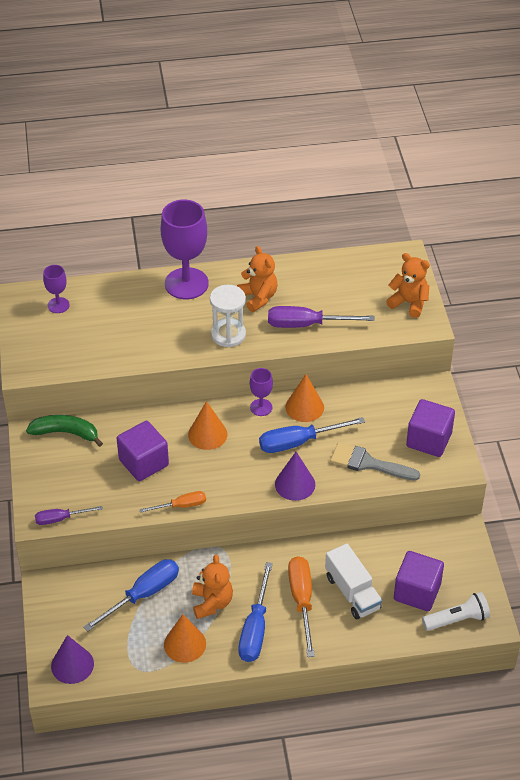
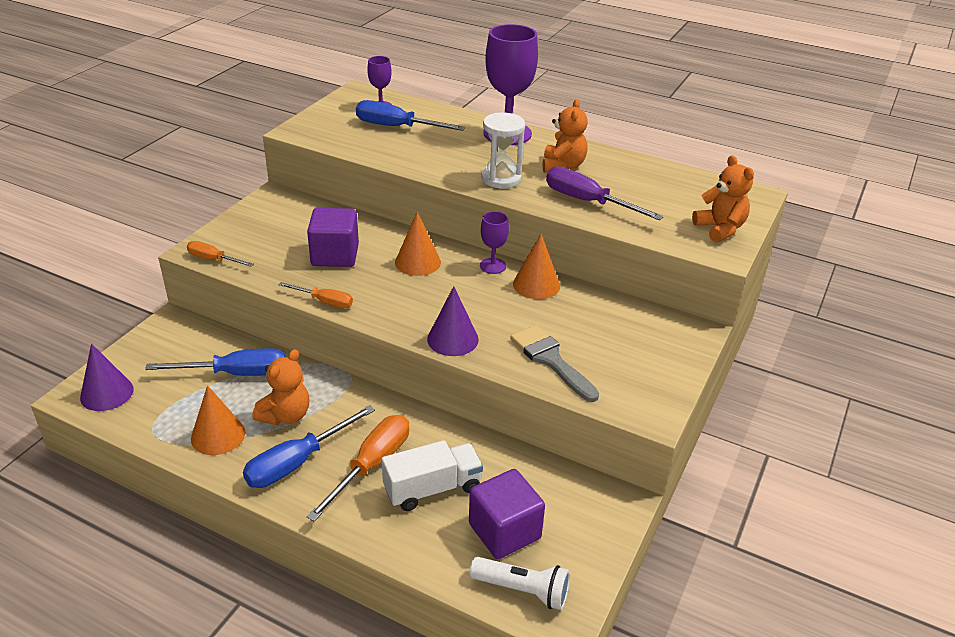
camera: 35 degrees right, 10 degrees down
(60, 519) = (213, 259): purple screwdriver -> orange screwdriver
(66, 433) = (300, 207): green banana -> none
(299, 442) = (497, 308): blue screwdriver -> blue screwdriver (396, 127)
(352, 592) = (432, 488): white truck -> white truck turned 120 degrees counterclockwise
(429, 440) = (643, 373): purple cube -> none

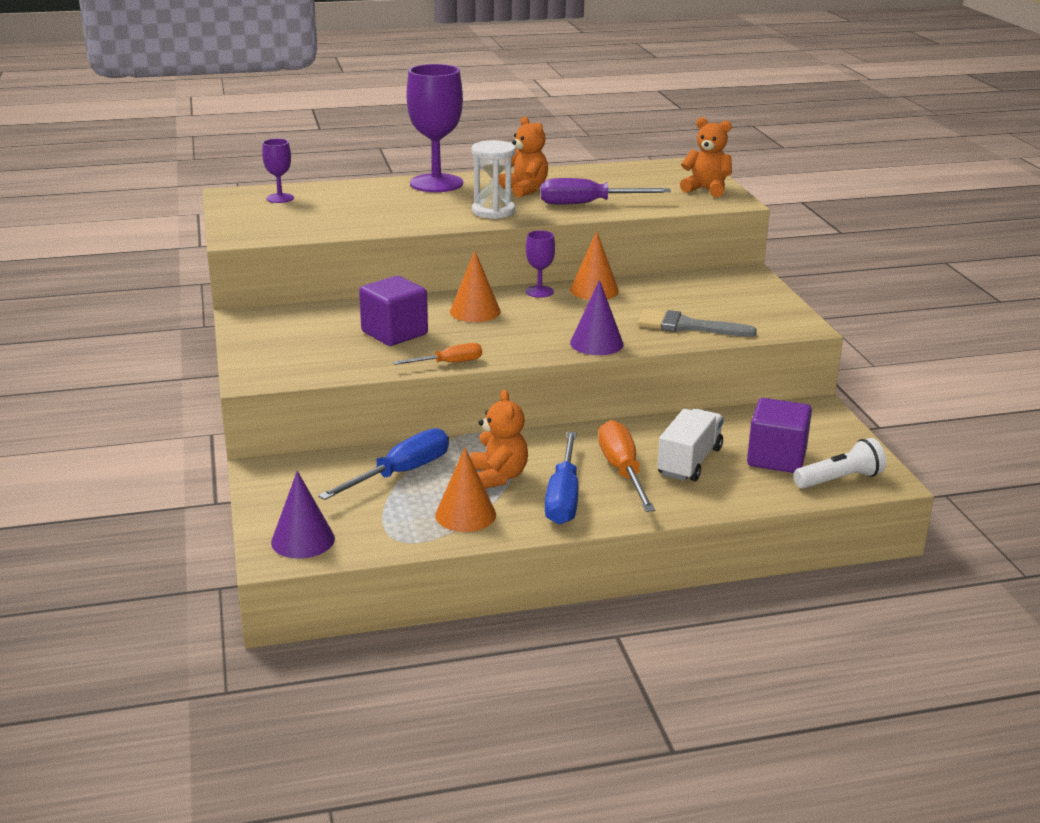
camera: 40 degrees left, 10 degrees down
(213, 259) = (285, 377): orange screwdriver -> none
(396, 127) = (329, 207): blue screwdriver -> none

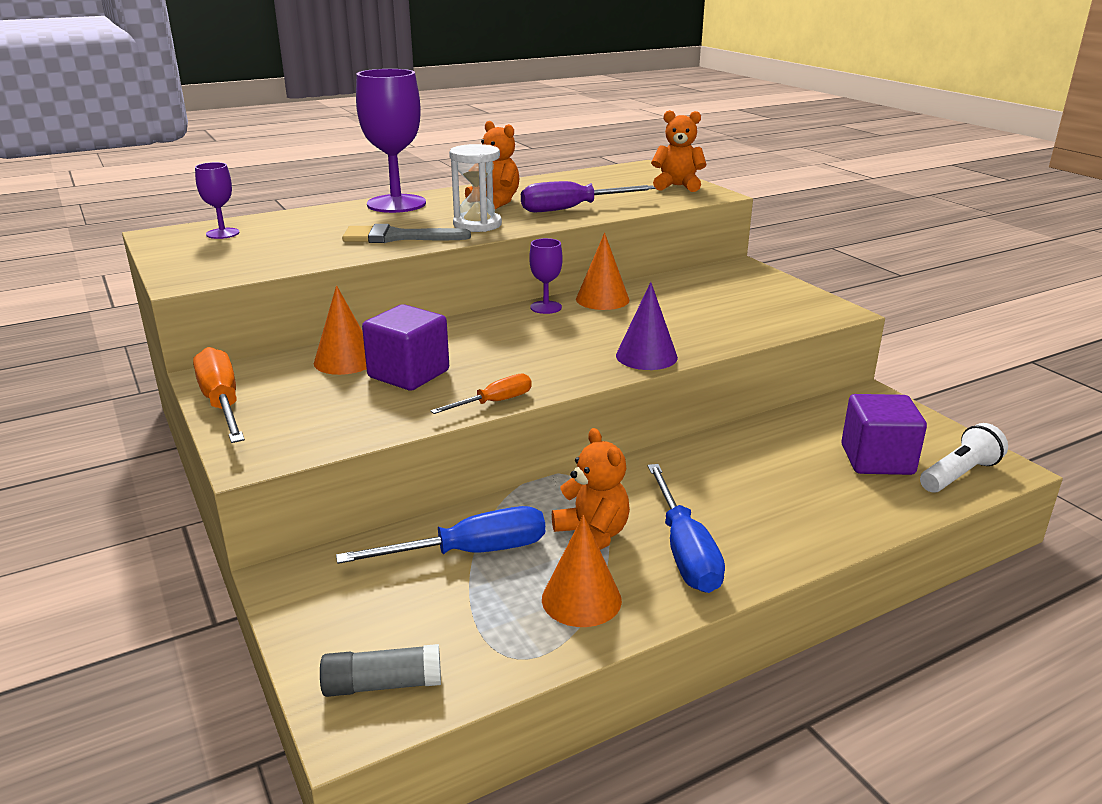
camera: 15 degrees left, 0 degrees up
(303, 540) = (382, 685): purple cone -> grey glue stick
(401, 473) = (470, 552): blue screwdriver -> blue screwdriver turned 45 degrees clockwise
(475, 311) = (488, 337): orange cone -> orange cone (345, 360)
(622, 471) = (728, 503): orange screwdriver -> orange screwdriver (222, 403)
(686, 326) = (725, 325): grey brush -> grey brush (396, 237)
(689, 461) = (792, 479): white truck -> none

